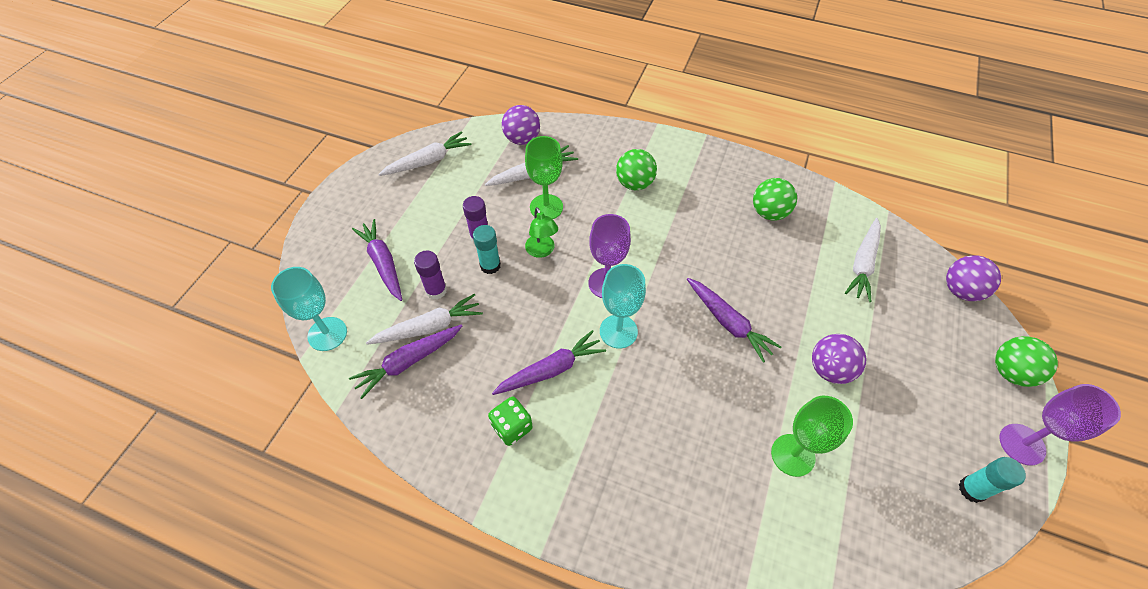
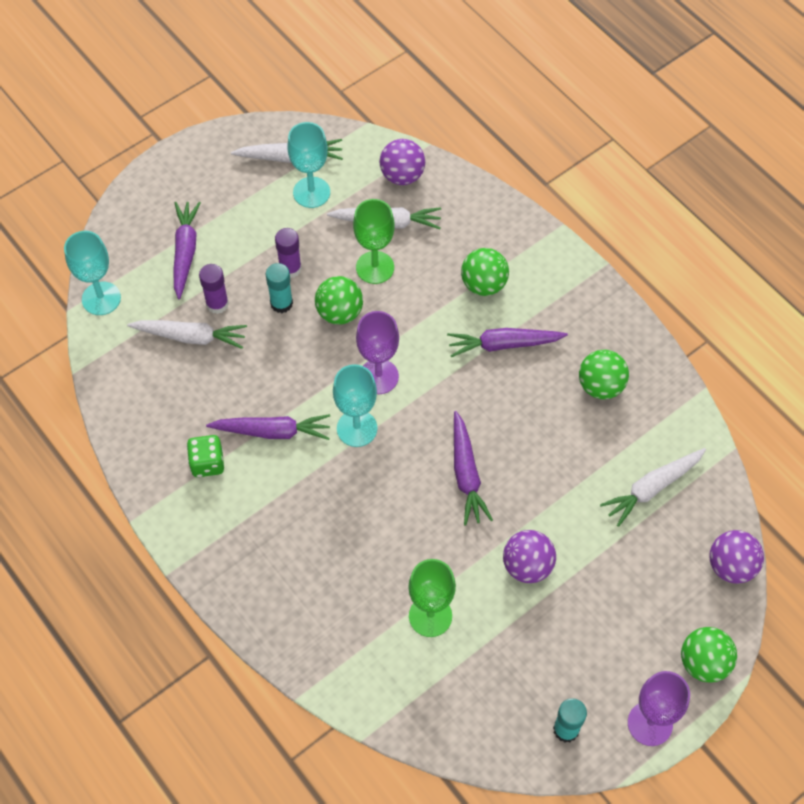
camera: 30 degrees right, 5 degrees up
(408, 362) = (155, 360): purple carrot -> purple carrot (503, 344)
(461, 177) = (311, 192): none -> turquoise goblet
(542, 251) = (339, 312): green lamp -> green ball

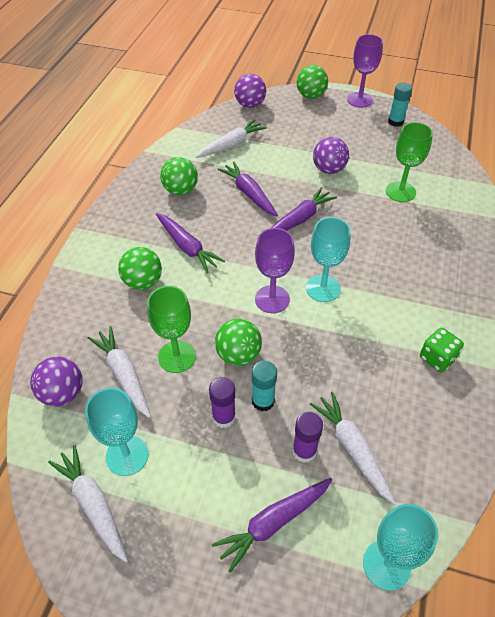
camera: 125 degrees left, 10 degrees down
(272, 431) = (373, 334): purple carrot -> purple carrot (249, 194)
(652, 488) = (231, 145): white carrot -> white carrot turned 60 degrees counterclockwise

